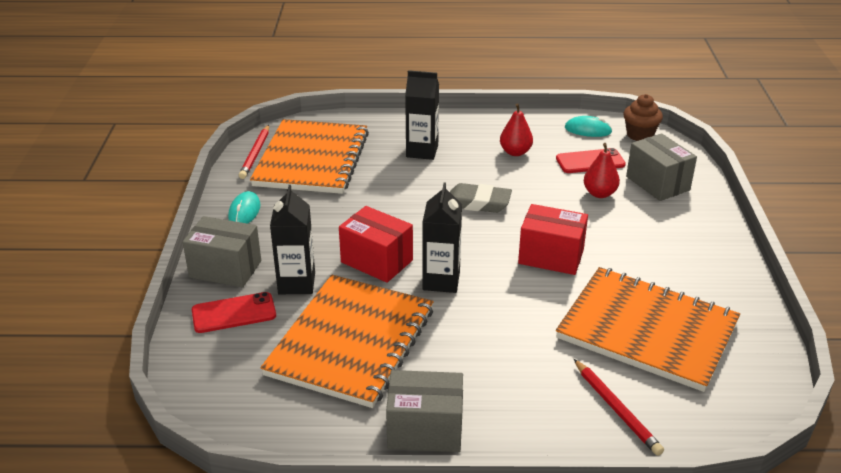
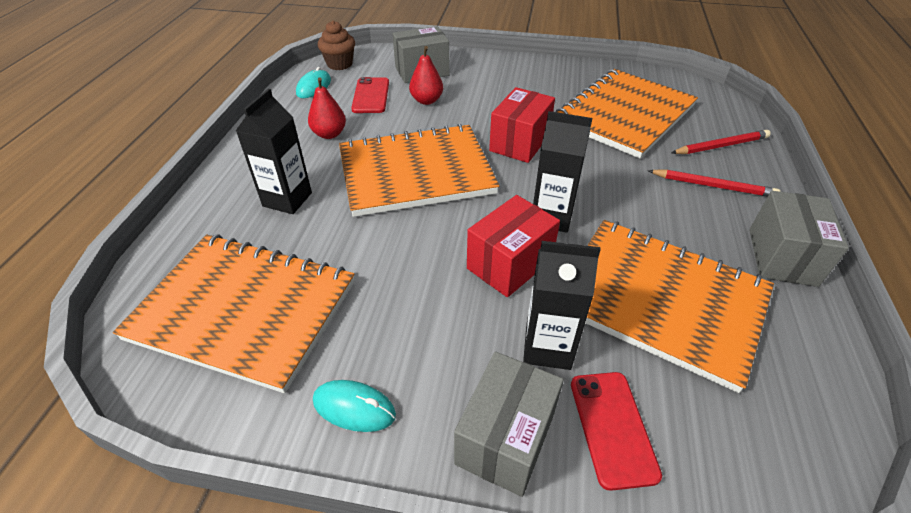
camera: 80 degrees left, 10 degrees up
(255, 154) = (182, 386): red pencil -> red pencil (713, 186)
(478, 203) = (416, 172): grey eraser -> orange notebook

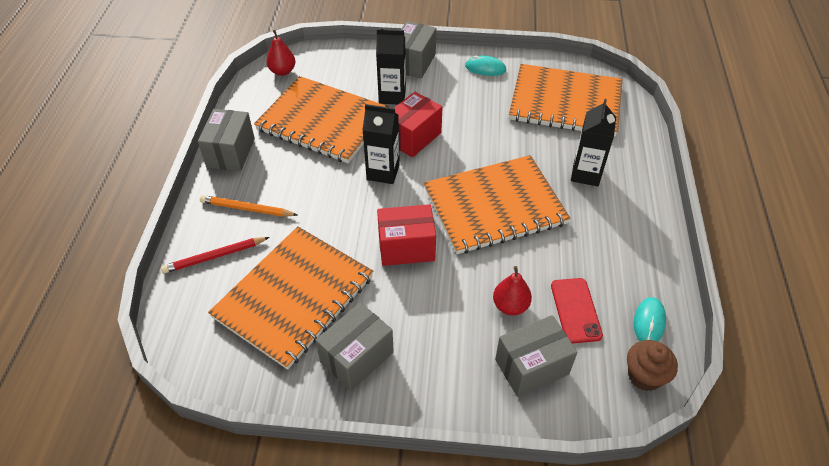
camera: 175 degrees right, 5 degrees up
(329, 134) = (590, 246): red pear -> red pear (282, 71)
(519, 143) = (406, 247): red box -> red box turned 60 degrees clockwise
(559, 81) = (357, 357): none -> grey box
(612, 427) = (365, 68): red phone -> none
(713, 186) = (247, 209): red pencil -> orange pencil

